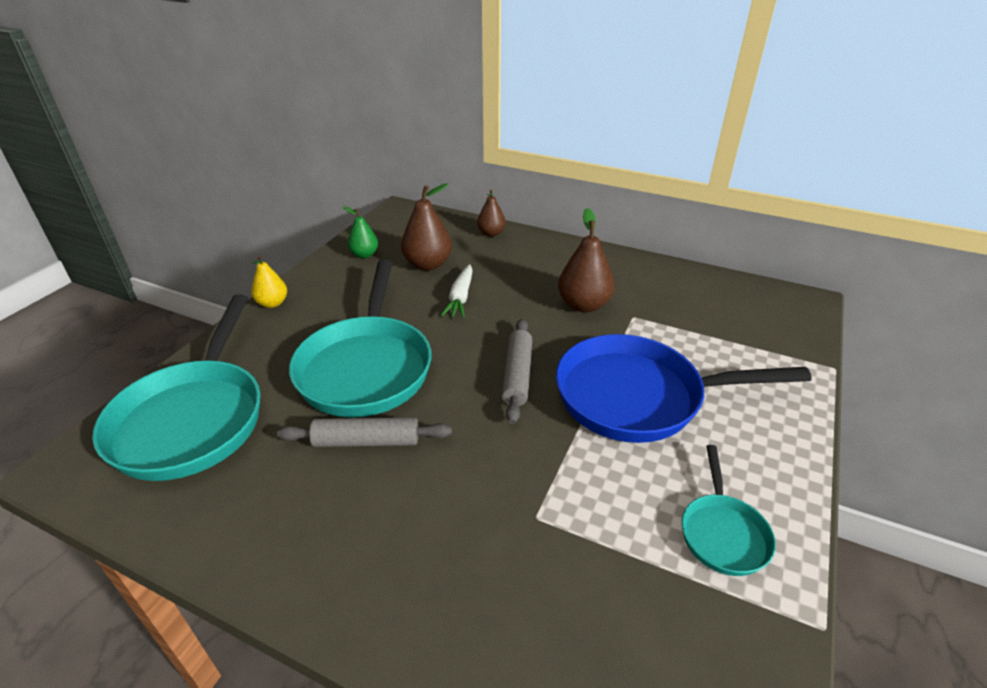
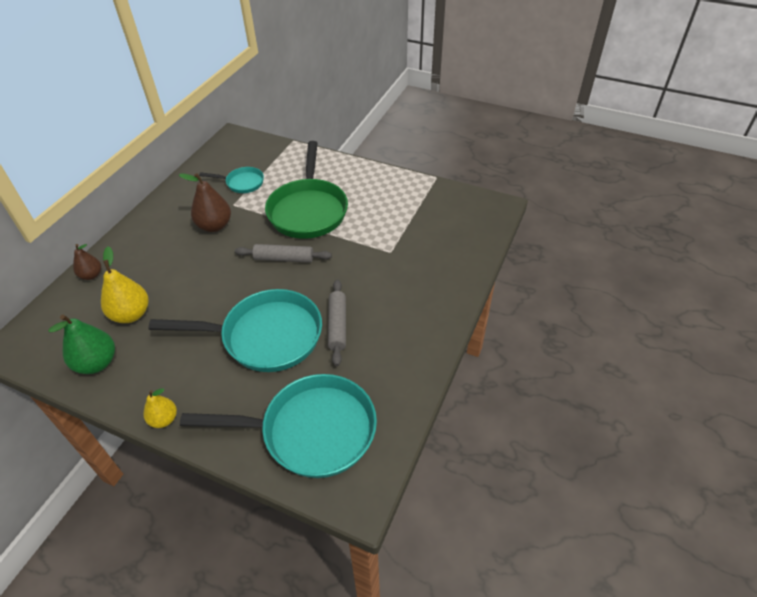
camera: 90 degrees left, 10 degrees up
(364, 255) = (97, 363): green pear -> green pear, size x1.62
(428, 264) = (131, 314): brown pear -> yellow pear
(460, 298) = (189, 290): white carrot -> none
(638, 397) = (308, 210): blue pan -> green pan
(722, 533) = (396, 194): turquoise pan -> turquoise pan (242, 183)

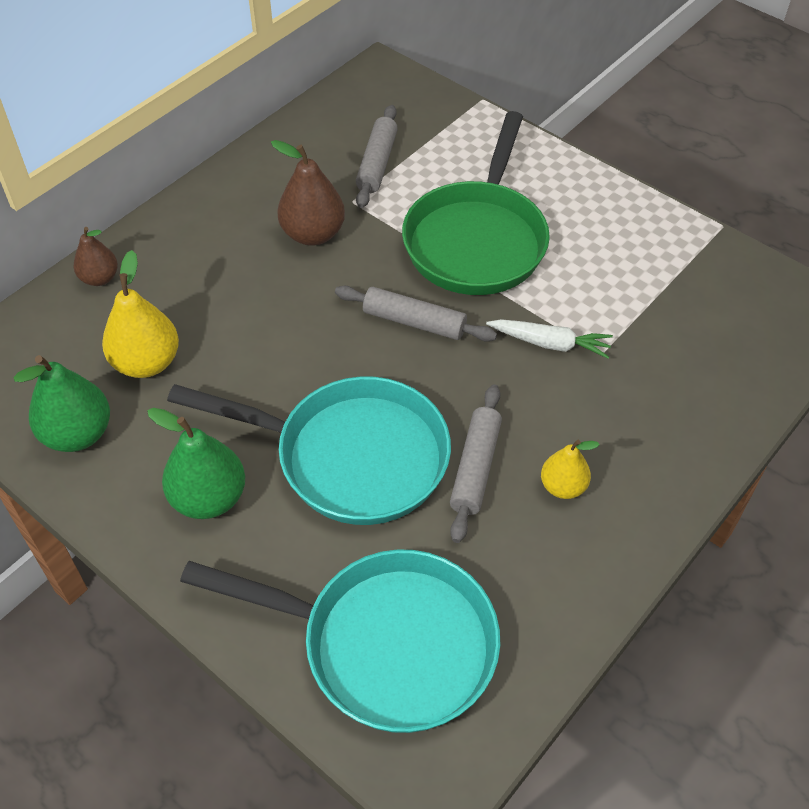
camera: 15 degrees right, 5 degrees up
(164, 419) = (159, 558): yellow pear -> yellow pear (563, 486)
(186, 379) = (209, 498): none -> green pear
(242, 183) = (377, 163): turquoise pan -> grey rolling pin
(361, 253) = (550, 343): none -> white carrot

